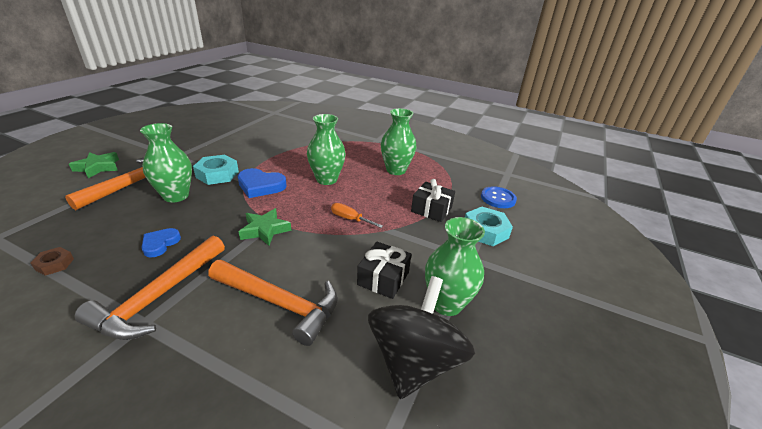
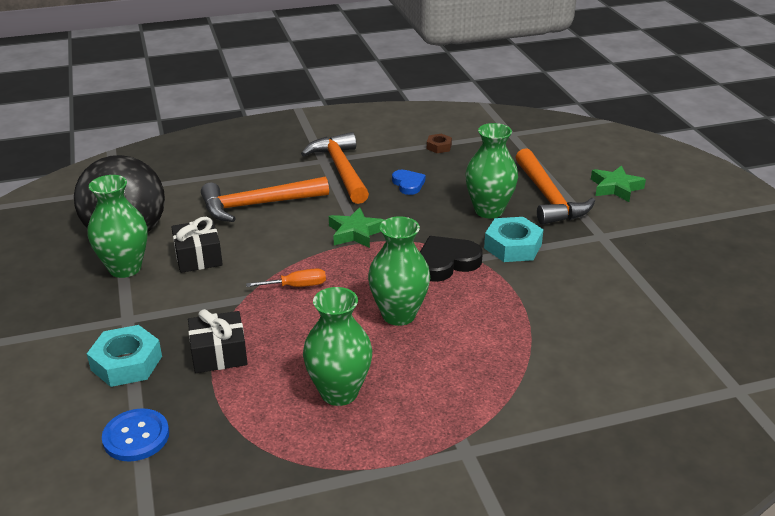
camera: 140 degrees right, 0 degrees up
(260, 186) = (446, 262): blue heart -> black heart

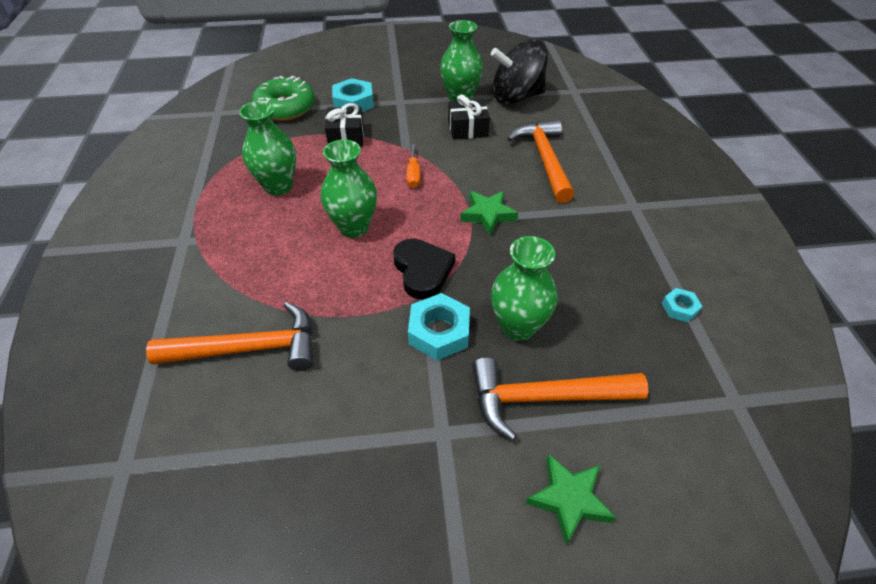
camera: 100 degrees right, 15 degrees up
(136, 436) = (285, 107): blue button -> green donut
(341, 170) = (613, 216): orange hammer -> orange hammer (249, 348)
(408, 184) = (581, 265): blue heart -> none
(439, 147) = (679, 308): brown nut -> turquoise nut

